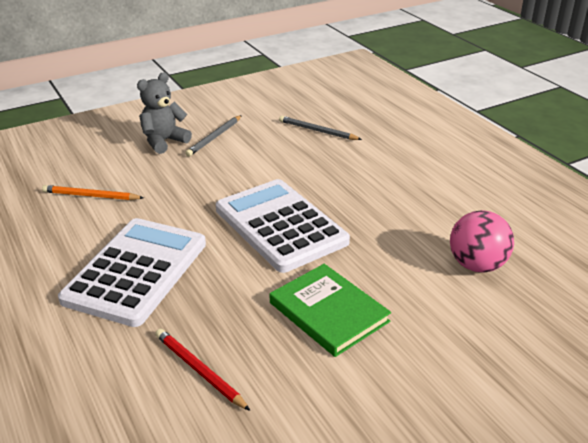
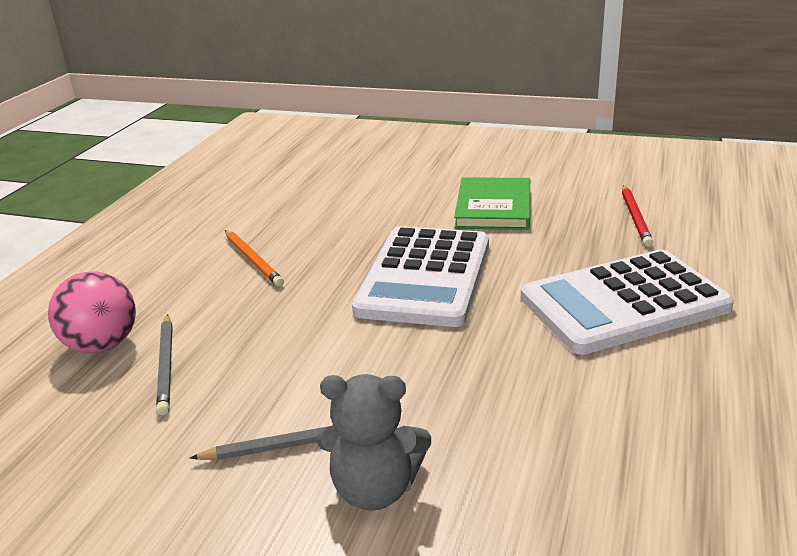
camera: 130 degrees left, 5 degrees down
(91, 196) = (601, 435): orange pencil -> orange pencil (253, 260)
(477, 265) = (342, 187): pink ball -> pink ball (102, 345)

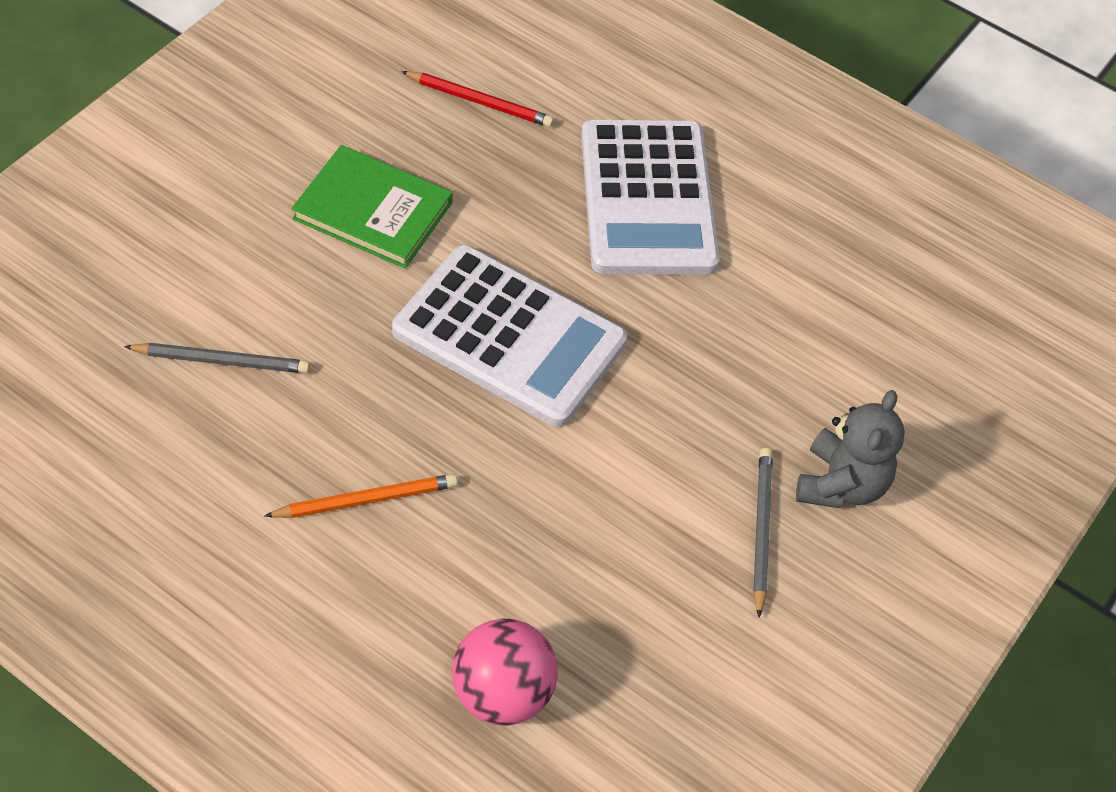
camera: 80 degrees left, 25 degrees up
(166, 365) = (578, 626): grey pencil -> grey pencil (221, 360)

